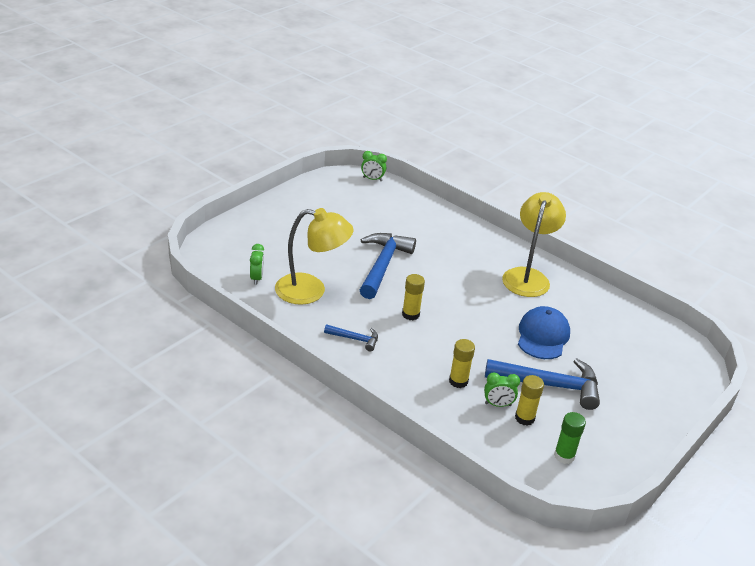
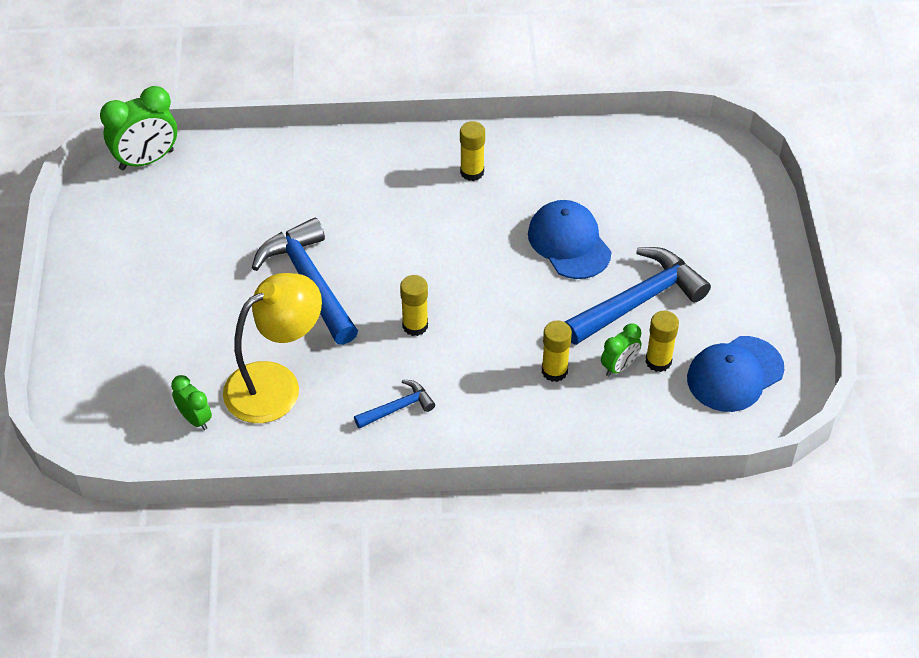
camera: 40 degrees left, 15 degrees up
(372, 179) = (146, 160): green clock -> green clock, size x1.77
(528, 276) = (472, 172): yellow lamp -> yellow glue stick
(564, 456) = (734, 374): green glue stick -> blue cap

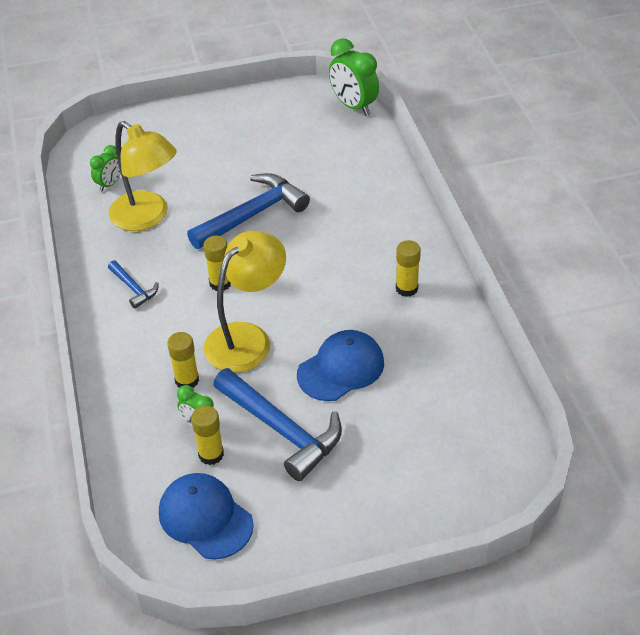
camera: 80 degrees right, 5 degrees down
(507, 312) = (247, 338): none -> yellow lamp

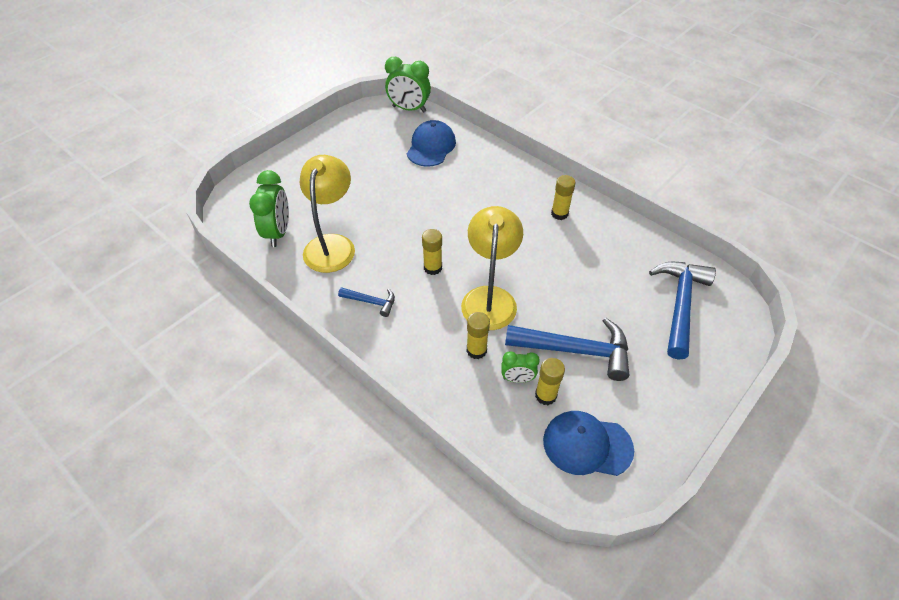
camera: 35 degrees left, 5 degrees up
(110, 184) = (278, 232): green clock -> green clock, size x1.77
(147, 217) = (332, 244): yellow lamp -> yellow lamp turned 90 degrees counterclockwise
(253, 214) = (409, 209): blue hammer -> blue hammer (680, 304)
(341, 368) = (571, 287): blue cap -> blue cap (431, 147)

